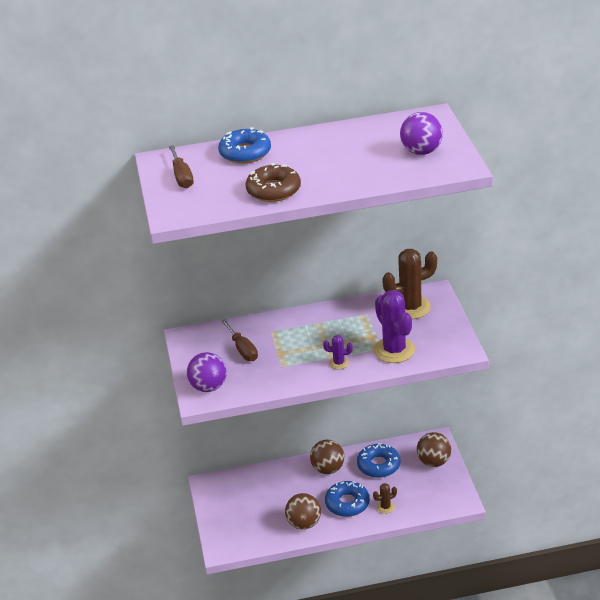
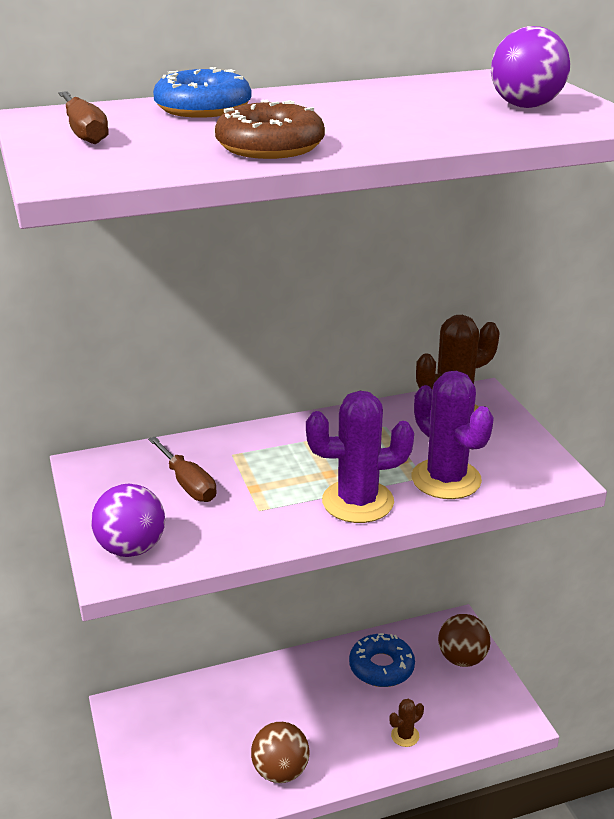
camera: 10 degrees left, 5 degrees down
(328, 469) = (306, 676): brown ball -> none
(339, 363) = (357, 501): purple cactus -> purple cactus, size x2.11
(347, 503) = (344, 732): blue donut -> none

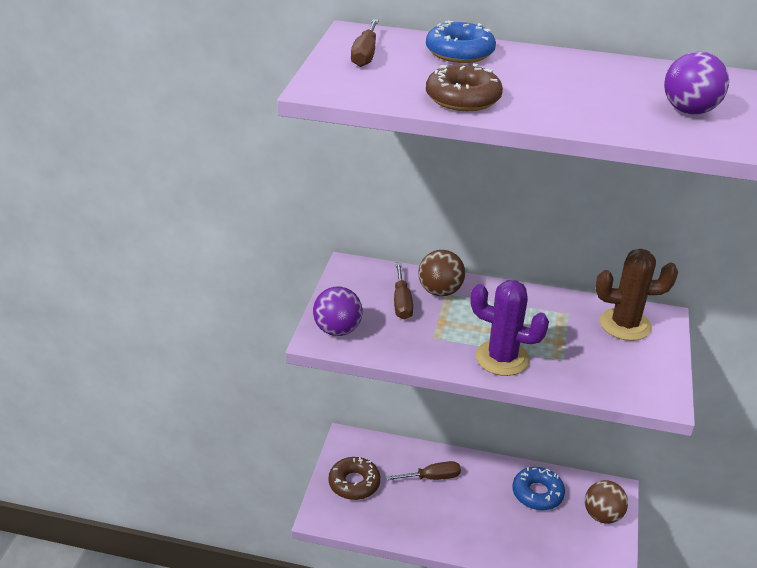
camera: 30 degrees right, 5 degrees up
(165, 759) = (354, 483): none -> brown donut
(255, 705) = (432, 477): none -> brown screwdriver
(280, 771) = (421, 526): brown ball -> brown ball (440, 291)
(405, 736) = (521, 546): brown cactus -> none
(446, 479) = (578, 368): purple cactus -> none

